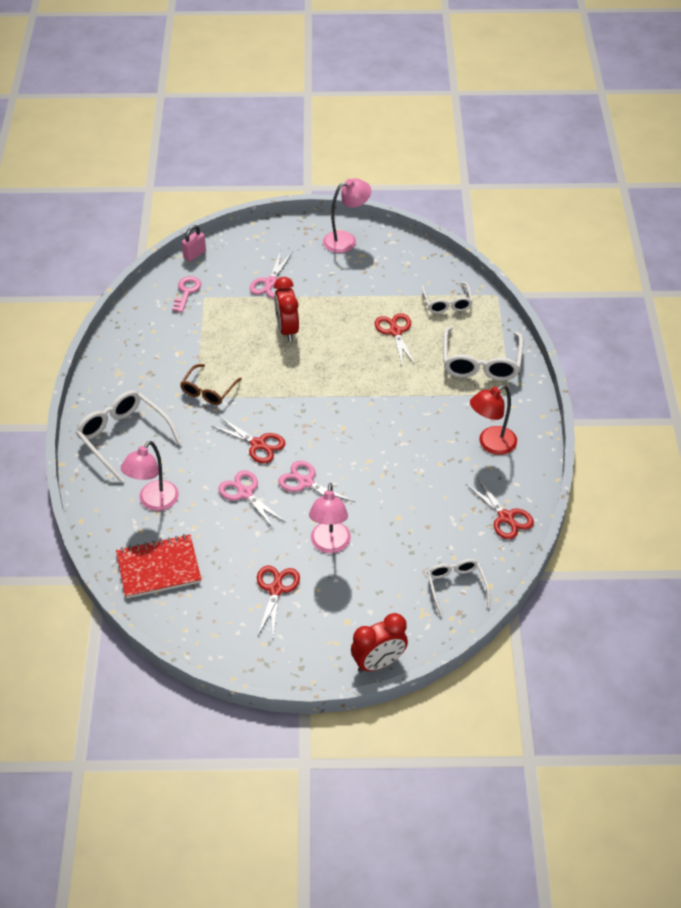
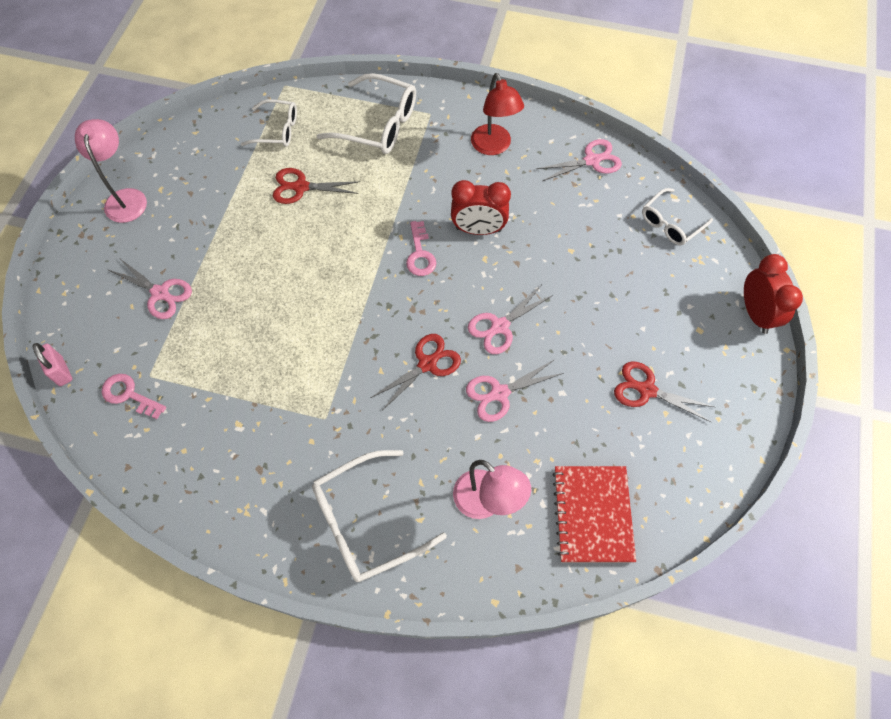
camera: 75 degrees left, 15 degrees up
(208, 391) = (320, 402): brown glasses -> none
(287, 330) = (251, 293): red clock -> red clock (478, 230)
(329, 545) = (595, 323): pink lamp -> none
(358, 418) = (420, 254): none -> pink key
(456, 587) = (670, 223): white glasses -> white glasses turned 45 degrees counterclockwise
(505, 517) = (591, 161): red scissors -> pink scissors

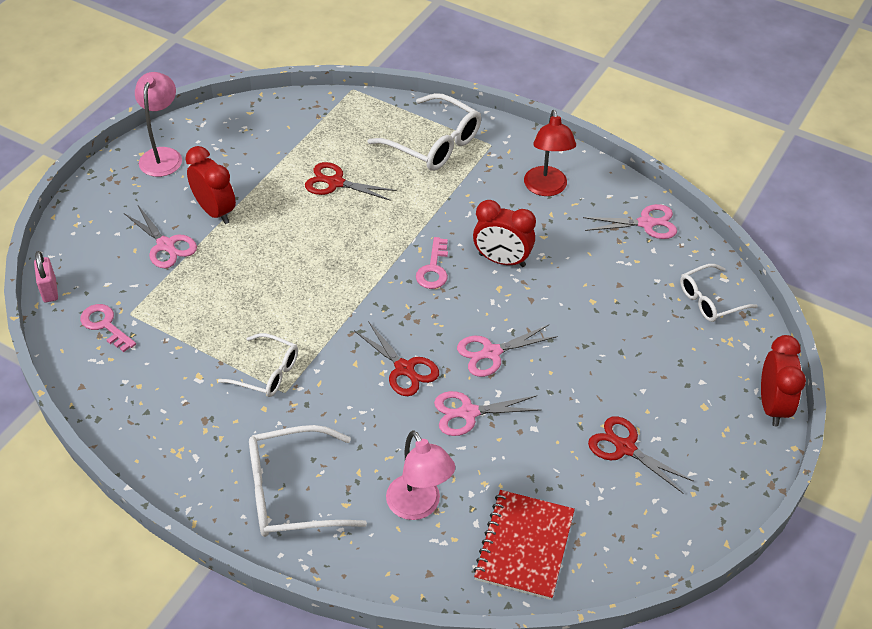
camera: 15 degrees right, 15 degrees down
(196, 245) = (215, 211): none -> red clock
(277, 130) = (331, 127): white glasses -> white glasses (267, 372)
(427, 364) = (404, 368): red scissors -> red scissors turned 75 degrees clockwise

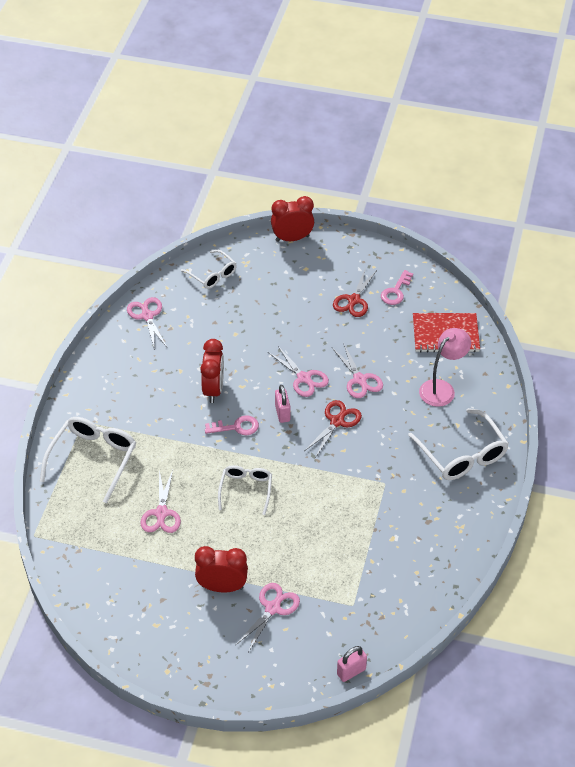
camera: 105 degrees left, 0 degrees up
(105, 325) = (371, 617): pink key -> pink key (396, 291)
(163, 155) = (165, 652): pink lamp -> none
(215, 211) = (222, 587): red clock -> red clock turned 60 degrees clockwise
(267, 372) = (373, 498): white glasses -> white glasses (246, 490)
(335, 183) = (161, 513): red scissors -> pink scissors
(439, 317) = (282, 413): none -> pink padlock
(546, 188) = (127, 378): red lamp -> none

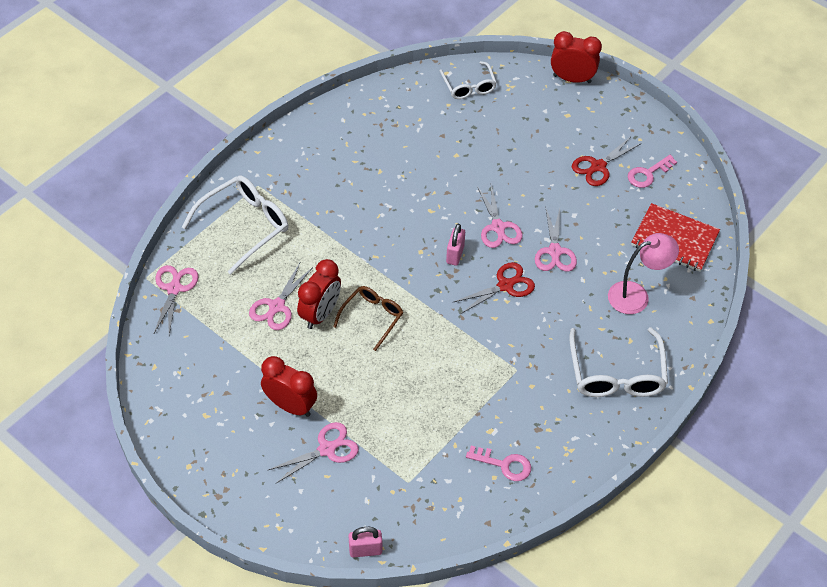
camera: 25 degrees right, 5 degrees up
(147, 316) = (380, 104): pink scissors -> pink scissors (174, 289)
(213, 389) = (401, 203): red clock -> red clock (320, 314)
(236, 427) = (400, 250): pink key -> pink key (504, 464)
(246, 490) = (372, 317): white glasses -> brown glasses

